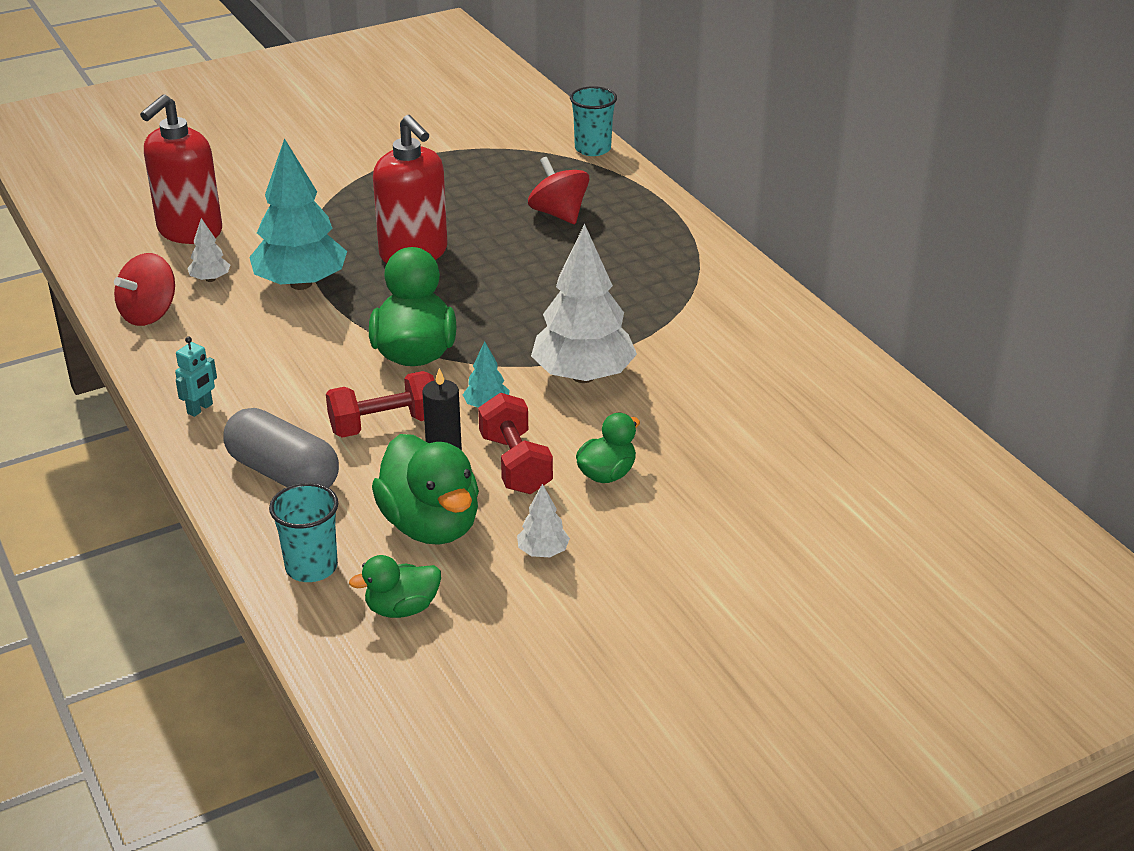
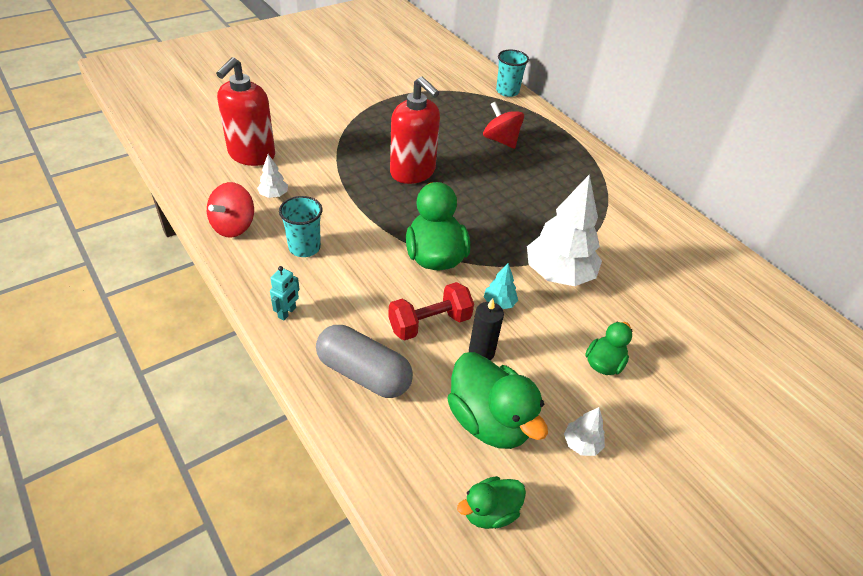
camera: 10 degrees left, 10 degrees up
(301, 284) = (340, 198): turquoise tree -> none
(311, 567) = (407, 471): turquoise cup -> turquoise cup (304, 247)
(515, 464) = (535, 357): red dumbbell -> none

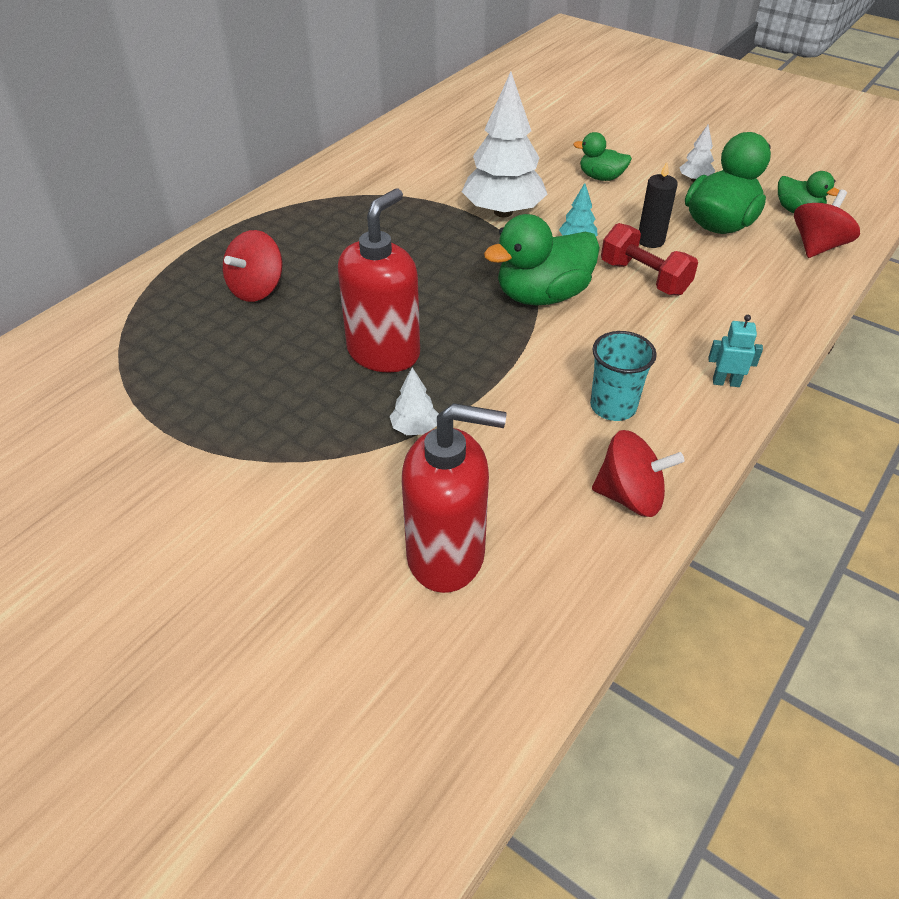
camera: 105 degrees left, 0 degrees up
(274, 195) = (531, 480): white tree -> white tree (414, 428)
(363, 373) = (745, 303): grey capsule -> none
(418, 487) = (817, 246): none -> red spinning top
(507, 91) = (103, 306): turquoise cup -> none

